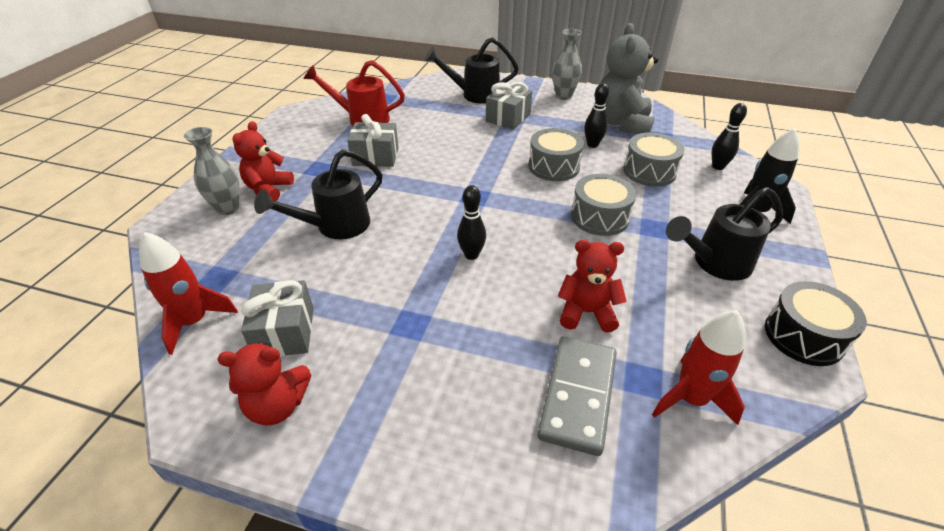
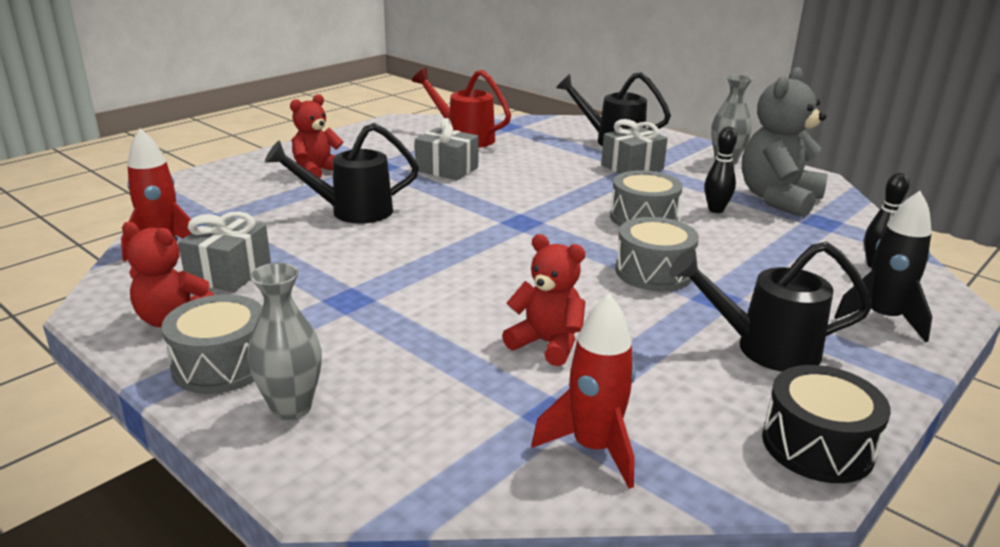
camera: 25 degrees right, 15 degrees down
(228, 208) = (267, 177): grey vase -> grey vase (291, 407)
(471, 255) = (467, 266): black bowling pin -> none
(578, 395) = (463, 403): grey domino -> none
(649, 171) = (767, 248): grey drum -> grey drum (222, 365)

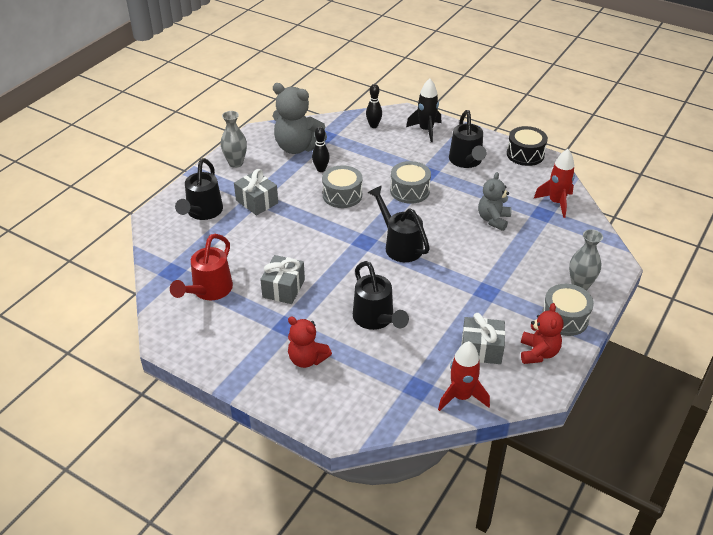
camera: 100 degrees left, 15 degrees up
(502, 245) = (400, 245): none -> black watering can
(547, 343) = (493, 219): red teddy bear -> grey teddy bear

